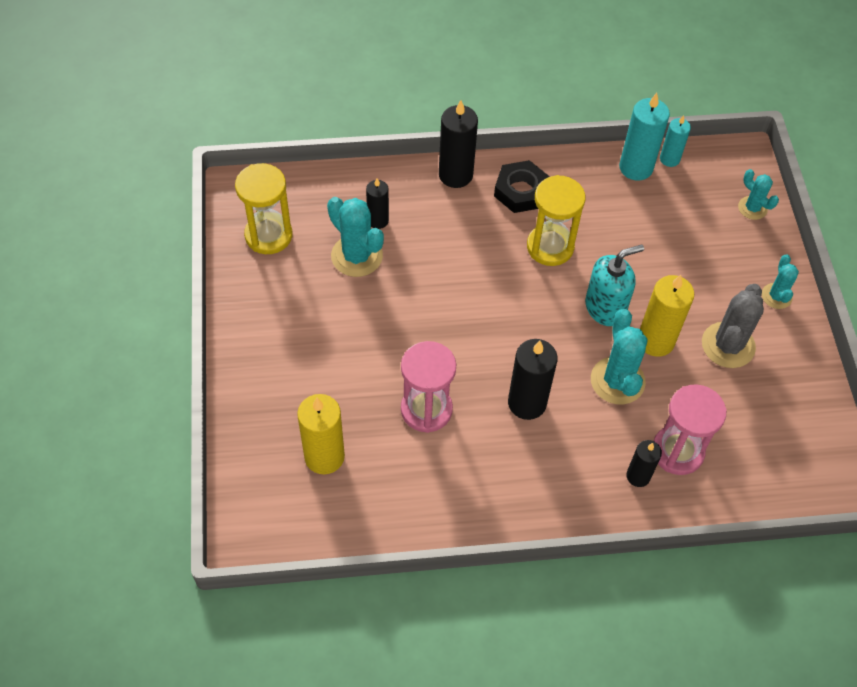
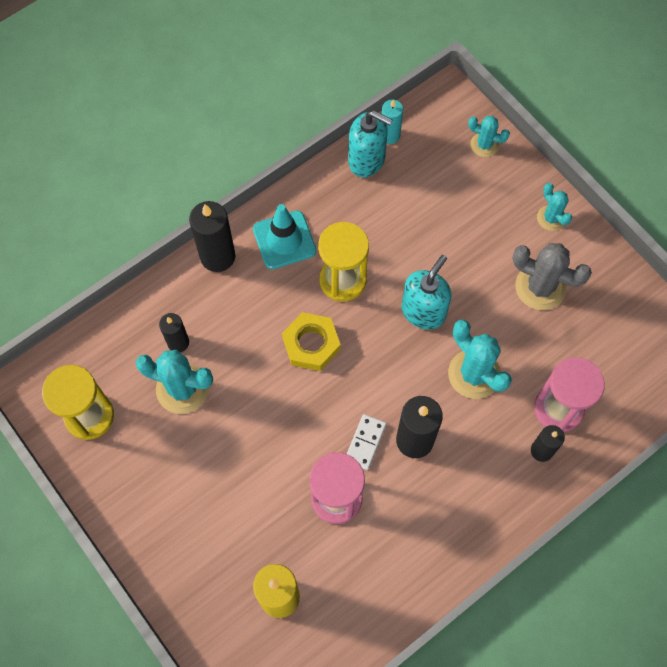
camera: 30 degrees left, 10 degrees up
(482, 380) = (365, 442): none -> white domino
(488, 280) = (311, 344): none -> yellow nut
(521, 191) = (284, 240): black nut -> turquoise traffic cone
(636, 167) = (367, 160): turquoise candle -> turquoise soap dispenser
(655, 341) = (482, 318): yellow candle -> none
(728, 345) = (540, 287): grey cactus -> grey cactus turned 60 degrees counterclockwise

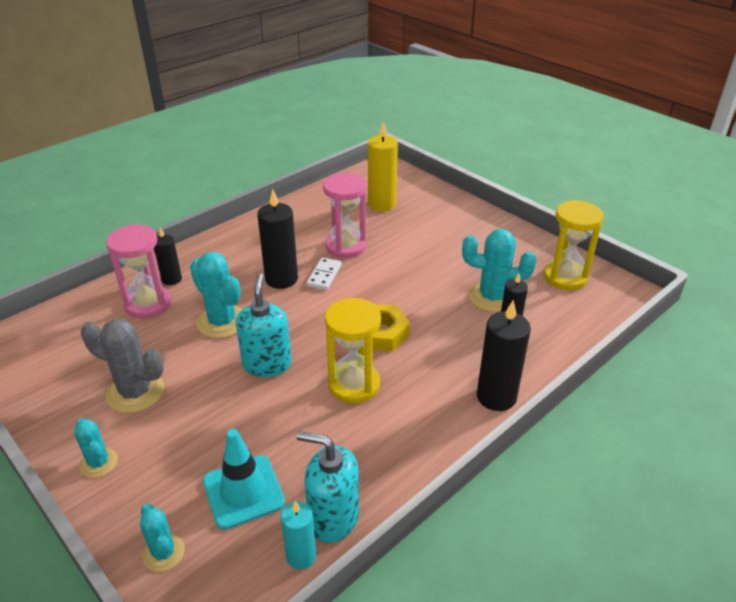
camera: 175 degrees right, 30 degrees down
(284, 240) = (425, 417): turquoise traffic cone -> turquoise traffic cone (243, 492)
(423, 311) = (267, 364): turquoise soap dispenser -> turquoise soap dispenser turned 150 degrees clockwise
(484, 145) = (163, 553): turquoise cactus -> turquoise cactus turned 45 degrees clockwise

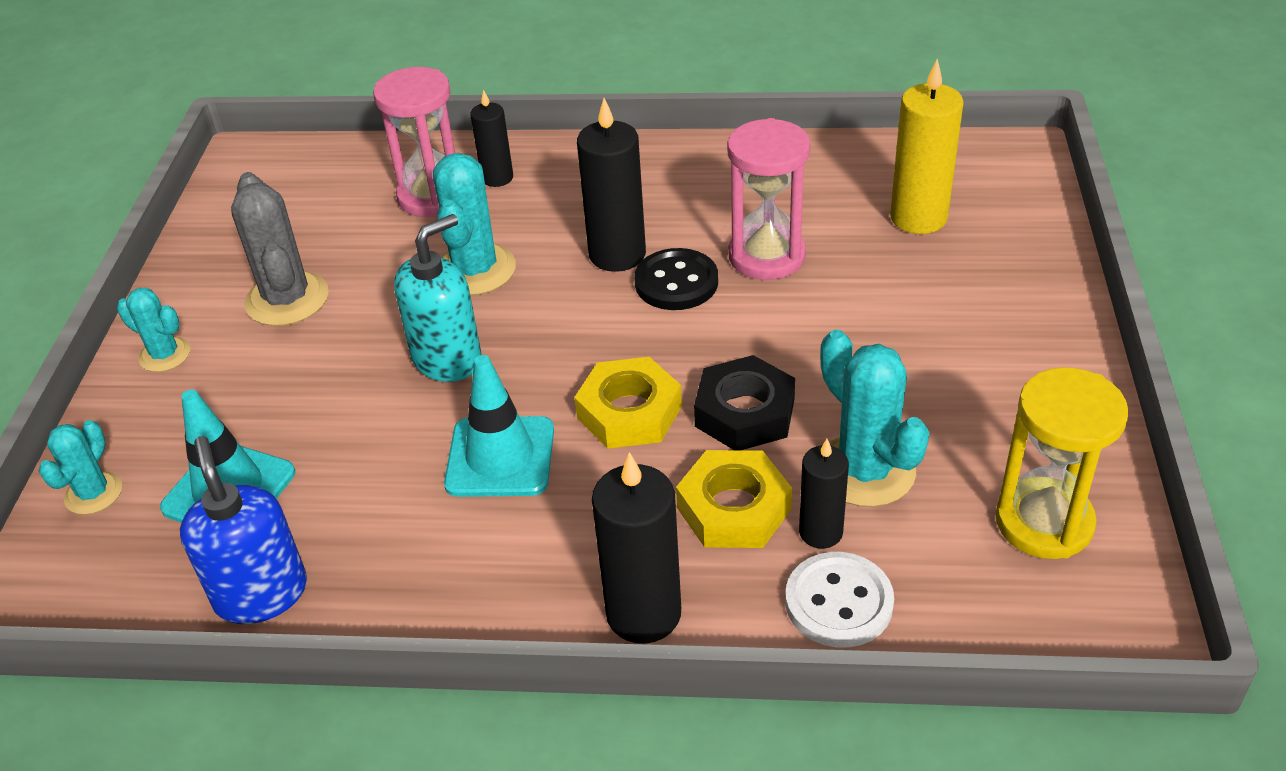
camera: 50 degrees right, 5 degrees up
(99, 463) = (165, 355): turquoise cactus -> turquoise cactus turned 75 degrees counterclockwise
(301, 556) = (181, 605): turquoise candle -> none
(324, 275) = (676, 282): white domino -> black button
(333, 518) = (261, 593): turquoise soap dispenser -> blue soap dispenser
(354, 384) = (500, 457): yellow hourglass -> turquoise traffic cone
(423, 305) = (744, 412): none -> black nut
(470, 339) = (734, 508): none -> yellow nut
(548, 344) = (838, 602): none -> white button

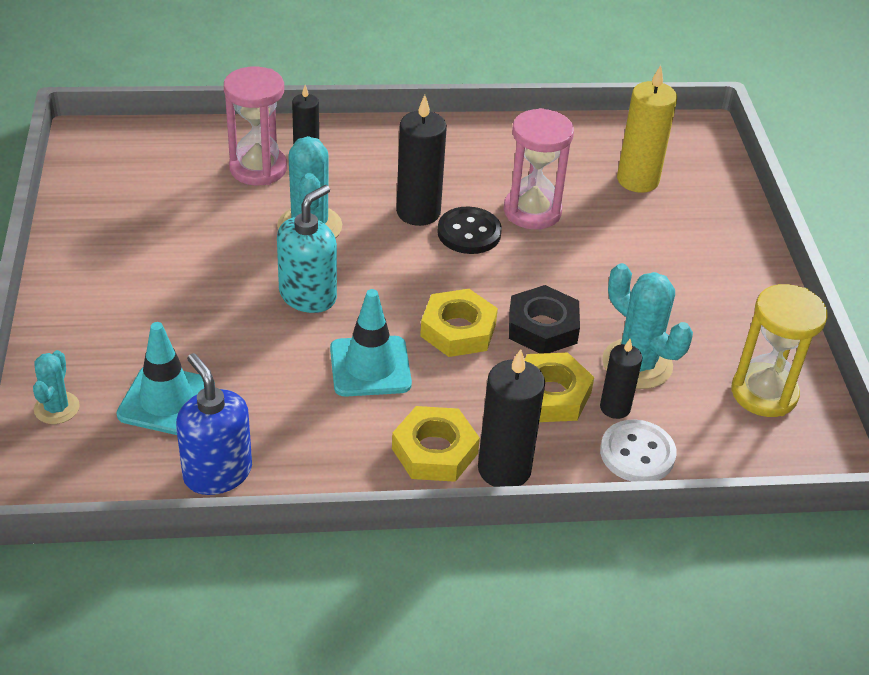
camera: 15 degrees left, 0 degrees up
(165, 355) = (76, 300): turquoise cactus -> none
(287, 299) = (164, 253): grey cactus -> none
(554, 581) = (434, 451): none -> yellow nut

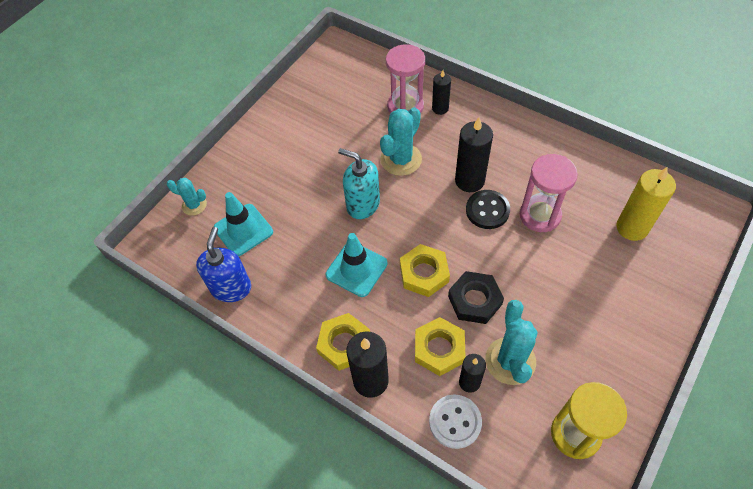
camera: 45 degrees right, 15 degrees up
(57, 408) = (194, 205): turquoise cactus -> turquoise cactus turned 60 degrees clockwise
(308, 296) = (362, 204): turquoise soap dispenser -> turquoise soap dispenser turned 135 degrees counterclockwise

